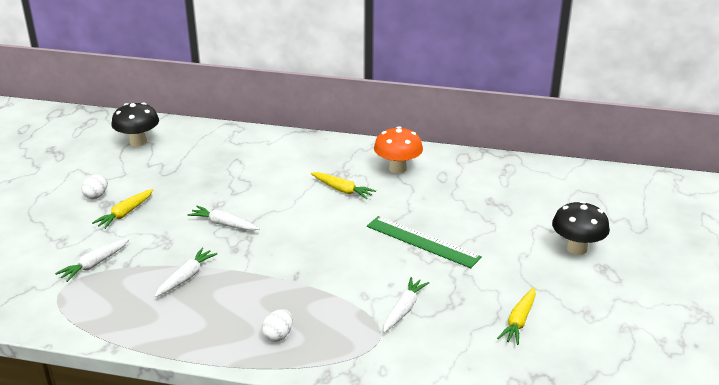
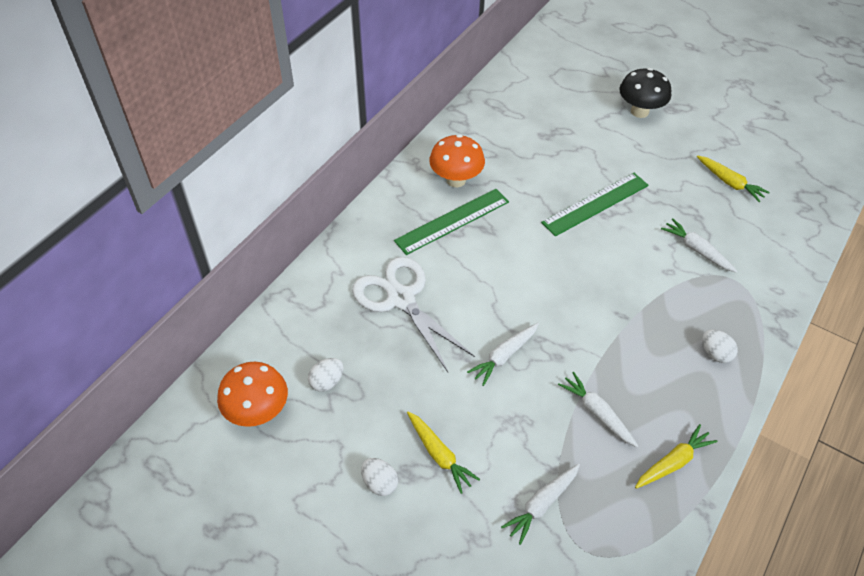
camera: 70 degrees left, 20 degrees up
(95, 264) = (542, 504): white carrot -> white carrot turned 75 degrees clockwise
(138, 142) = (258, 411): black mushroom -> orange mushroom
(170, 159) = (327, 382): none -> white egg
(257, 171) = (401, 299): none -> white scissors
(342, 190) = (477, 235): yellow carrot -> yellow carrot (673, 462)
(350, 176) = (452, 221): none -> green ruler

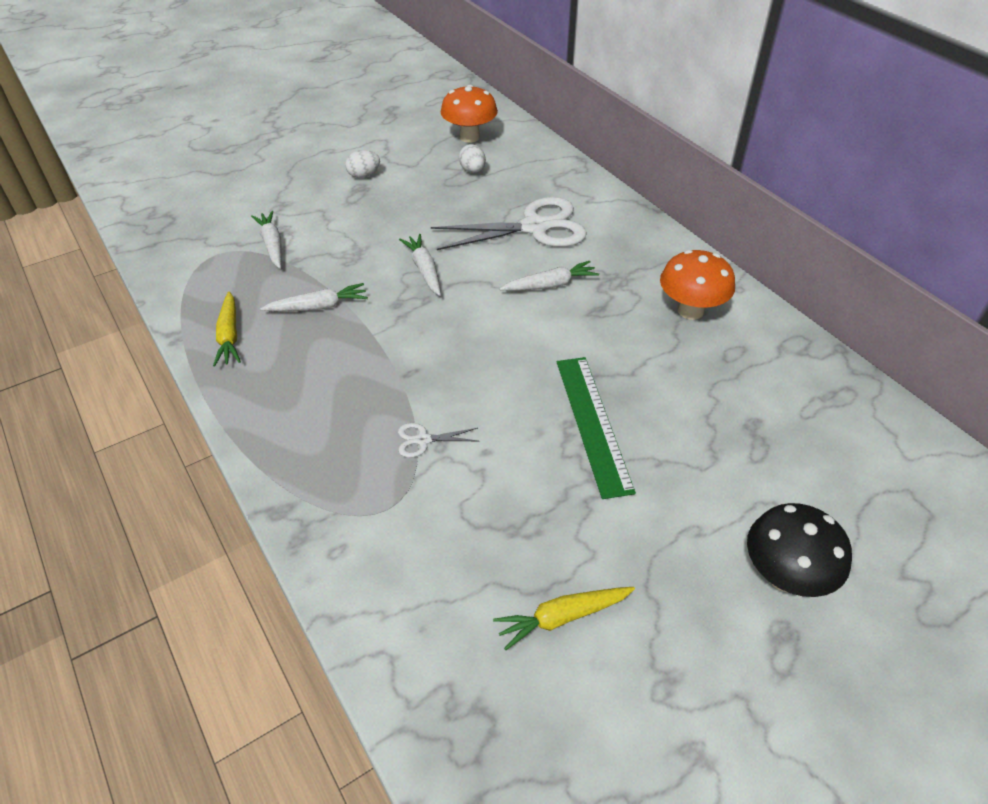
camera: 115 degrees right, 5 degrees down
(439, 454) = (361, 207): yellow carrot -> none
(452, 221) = (622, 288): green ruler -> none
(672, 282) = (423, 440): none -> white scissors
(697, 250) = (456, 494): white carrot -> white carrot (550, 285)
(715, 353) = (304, 429): white egg -> none

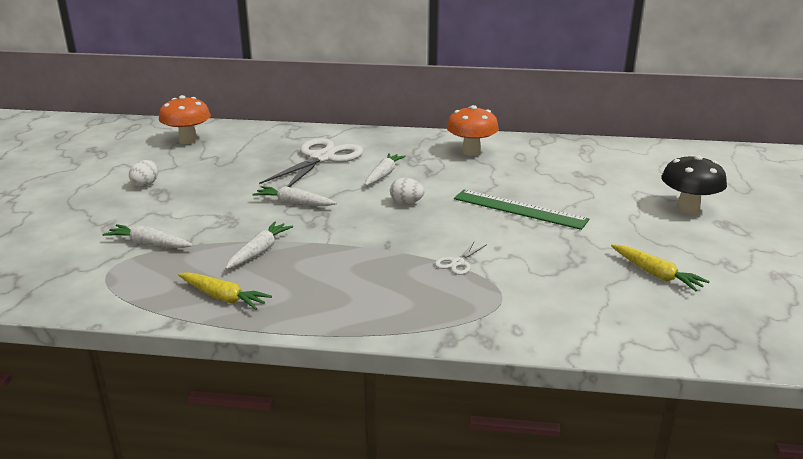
camera: 50 degrees left, 20 degrees down
(472, 170) = (225, 153): white egg -> white egg (406, 203)
(562, 617) = (656, 274): yellow carrot -> yellow carrot turned 60 degrees counterclockwise

